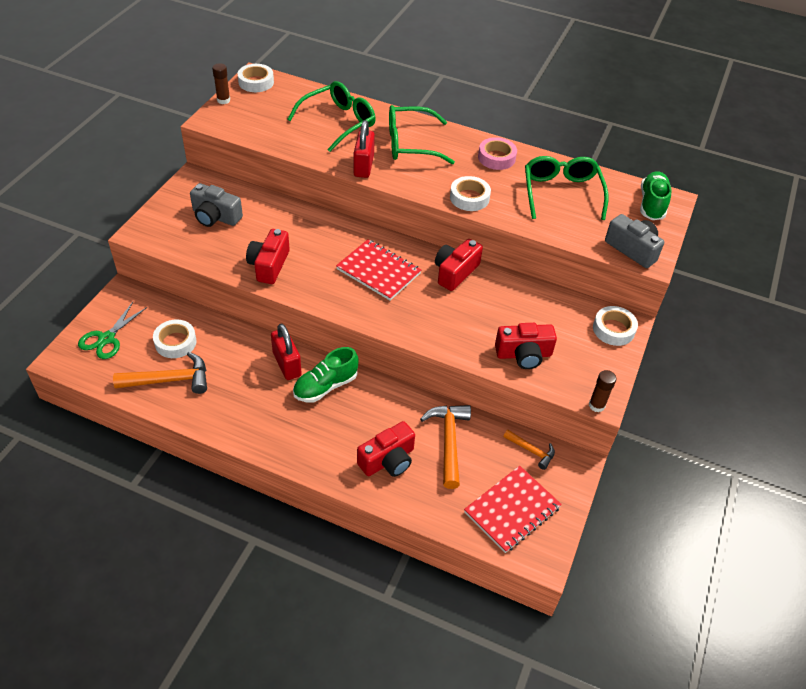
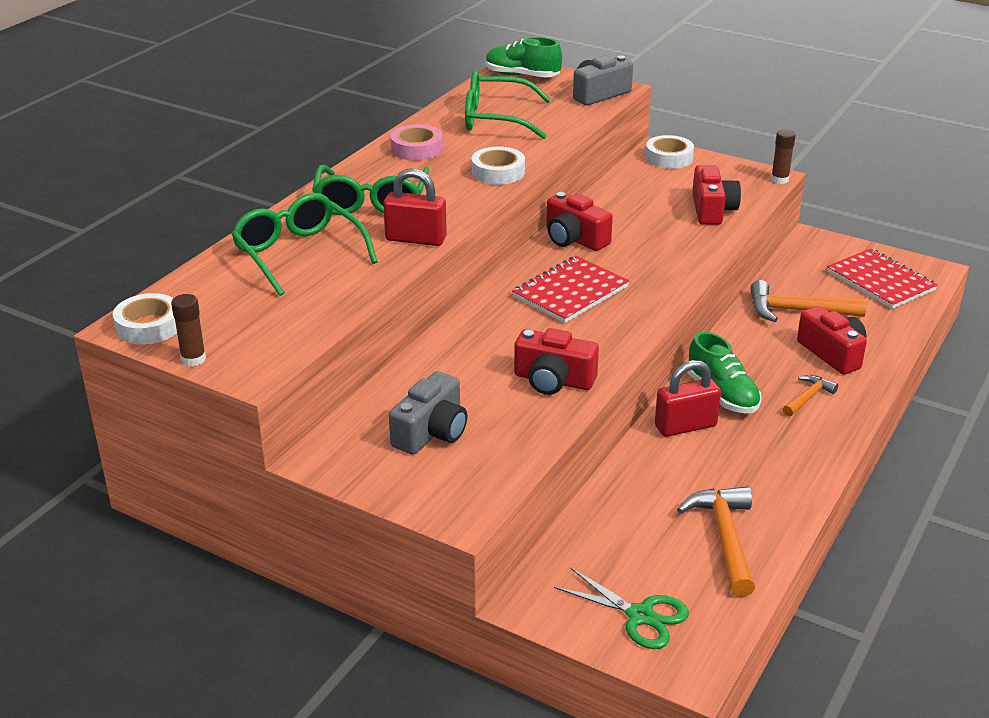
camera: 80 degrees left, 15 degrees down
(175, 342) = (646, 535): white tape -> none
(531, 451) = (800, 262): orange hammer -> orange hammer (808, 397)

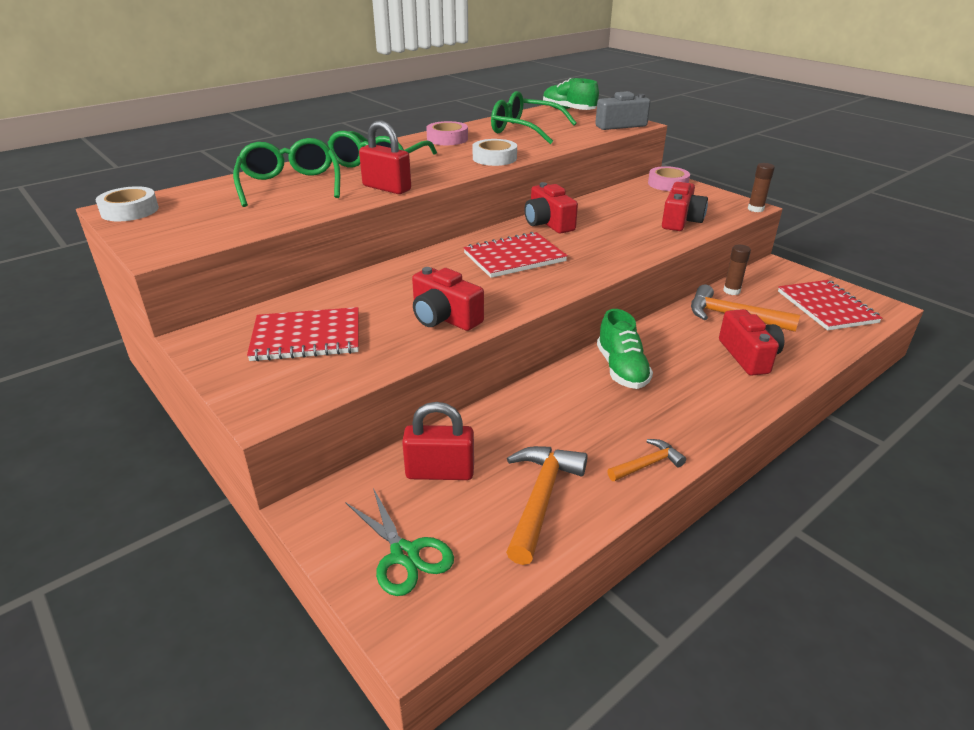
camera: 20 degrees right, 0 degrees up
(193, 359) = (130, 235): brown glue stick -> brown glue stick (731, 291)
(431, 432) = (307, 337): grey camera -> red notebook
(669, 158) = (667, 184): white tape -> pink tape
(685, 426) = (570, 388): red padlock -> red padlock (440, 472)
(808, 397) = (703, 388): orange hammer -> orange hammer (647, 464)

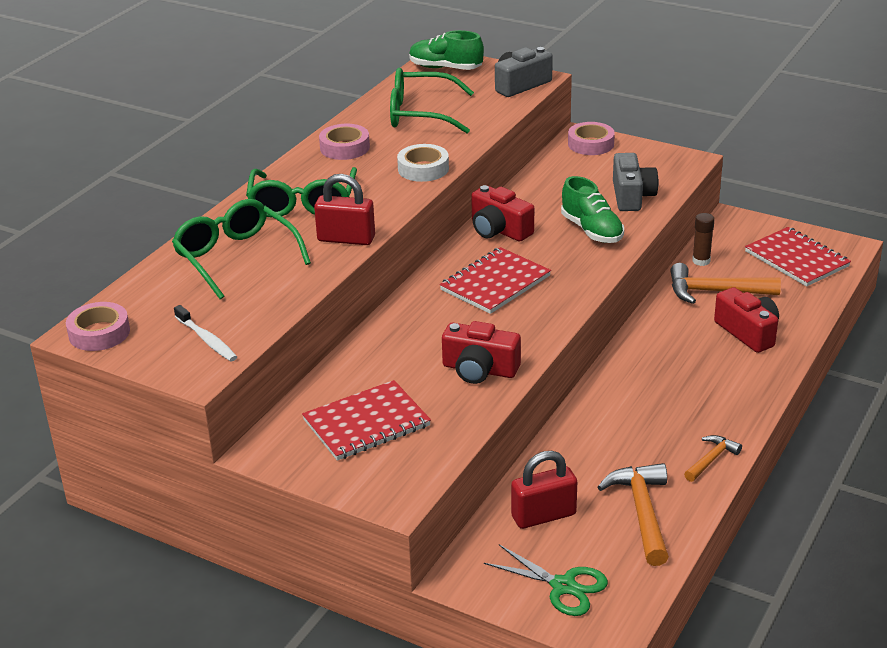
camera: 20 degrees left, 0 degrees up
(130, 211) = (99, 333): white tape -> pink tape
(198, 230) = (207, 340): none -> white toothbrush
(621, 369) = (642, 376): green shoe -> green shoe (591, 230)
(680, 221) = (632, 196): red camera -> grey camera
(755, 209) = (698, 163): brown glue stick -> none

